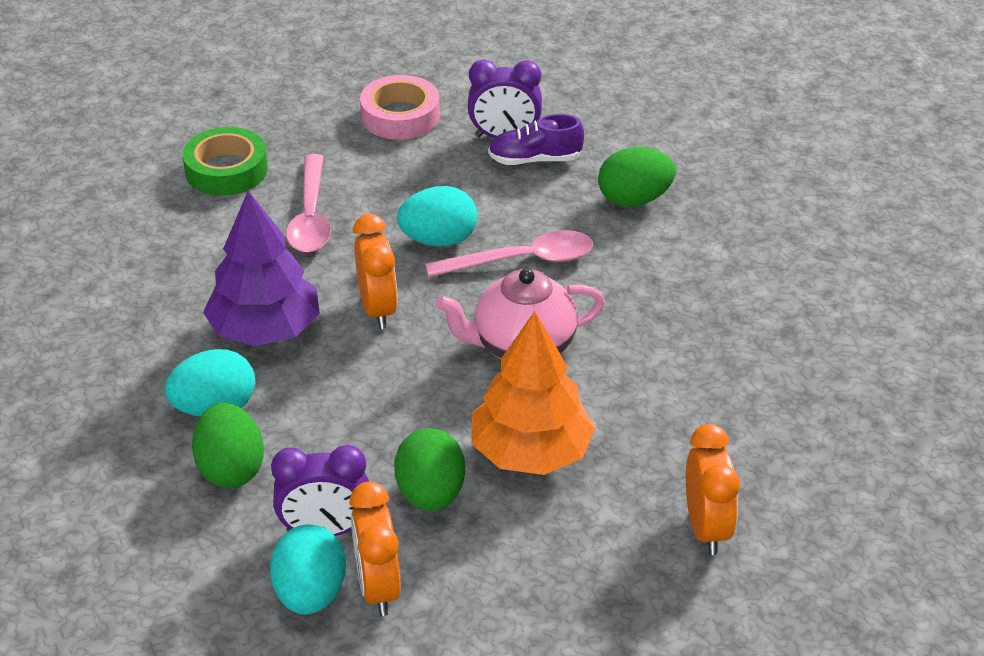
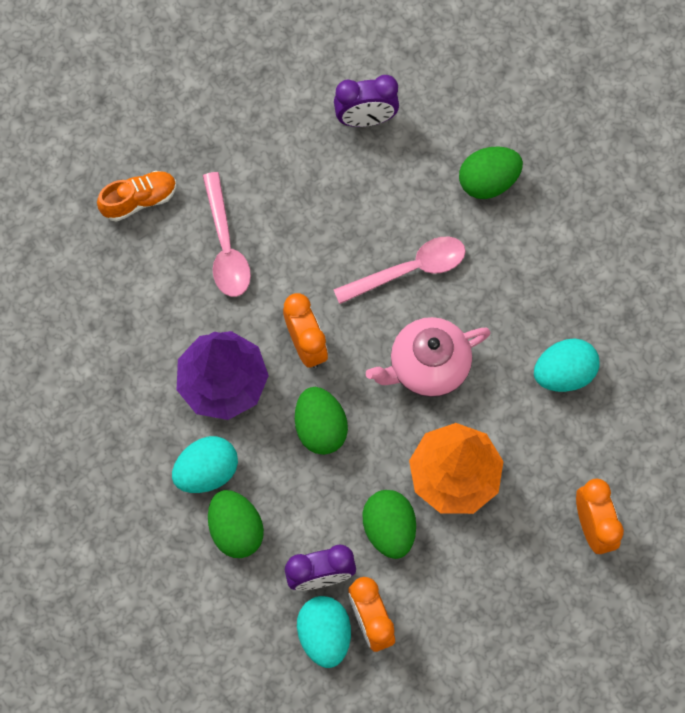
camera: 10 degrees left, 30 degrees up
(226, 170) = (139, 200): green tape -> orange shoe
(371, 385) = (320, 428): none -> green egg
(400, 116) = (270, 106): pink tape -> none
(439, 240) = (337, 257): turquoise egg -> turquoise egg (563, 373)
(535, 160) = (397, 145): purple shoe -> none

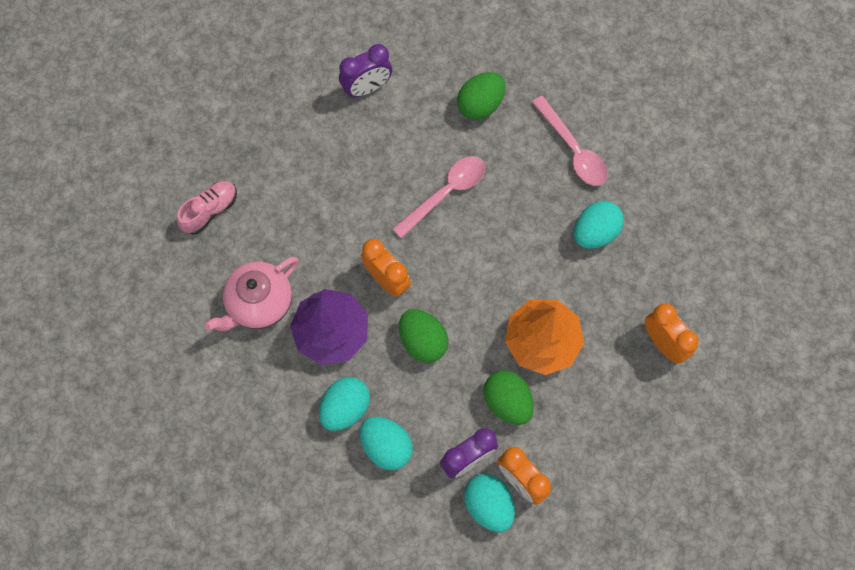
camera: 20 degrees left, 0 degrees up
(139, 200) = (210, 210): orange shoe -> pink shoe
(225, 246) = (293, 223): pink spoon -> pink spoon (573, 149)
(236, 529) = (386, 446): green egg -> turquoise egg
(427, 367) = (488, 264): pink teapot -> pink teapot (259, 303)

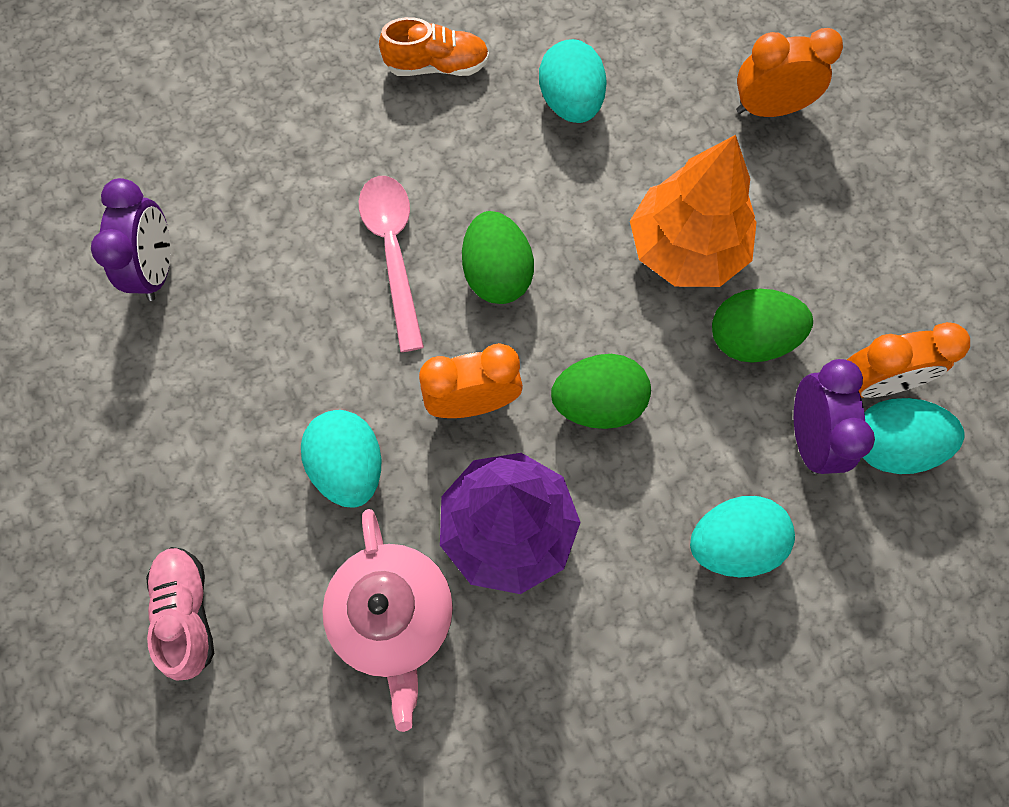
camera: 60 degrees left, 0 degrees up
(345, 408) = (640, 572): turquoise egg -> turquoise egg (349, 466)
(480, 105) = (293, 139): green egg -> green egg (497, 274)
(573, 149) = (437, 66): pink spoon -> orange shoe

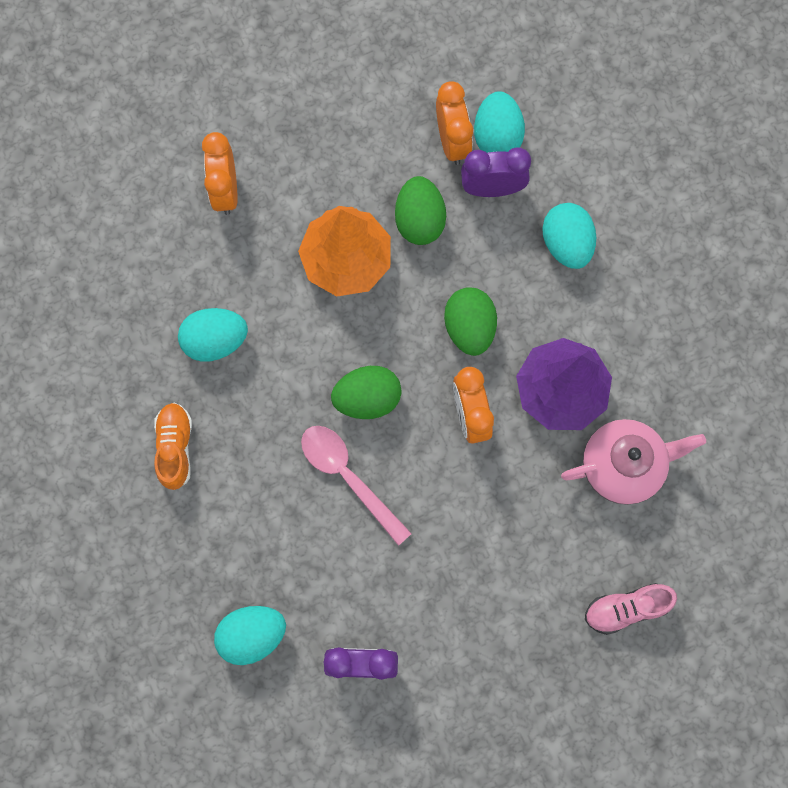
camera: 90 degrees left, 5 degrees up
(349, 466) = (519, 502): turquoise egg -> turquoise egg (252, 635)
(393, 252) = (348, 477): pink spoon -> pink spoon turned 60 degrees clockwise

